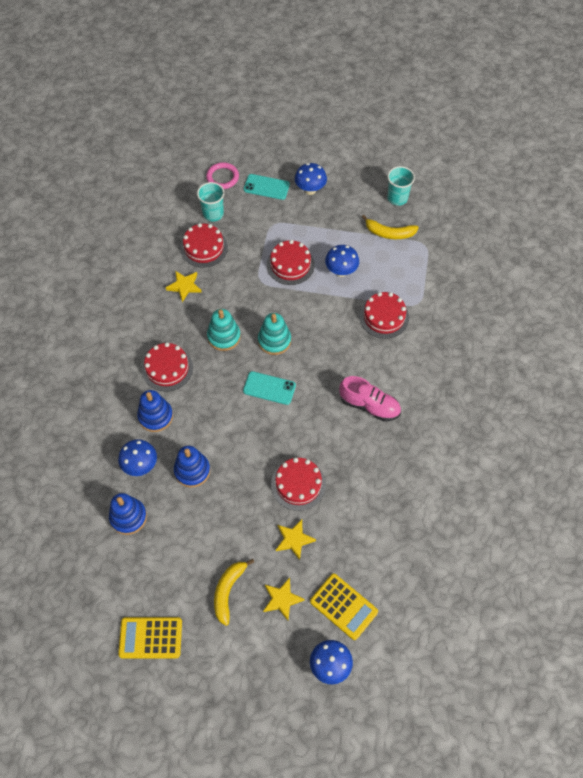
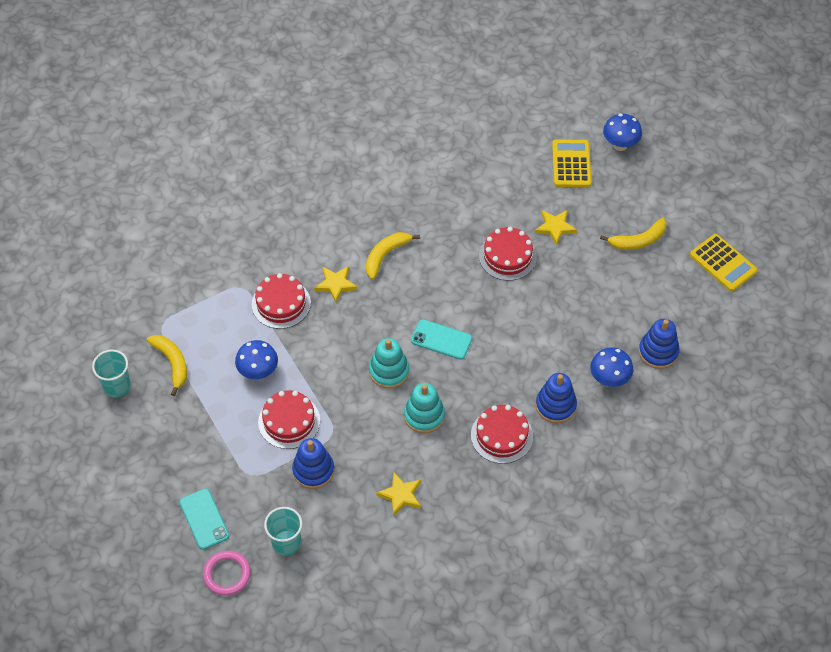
camera: 130 degrees left, 5 degrees down
(192, 471) = (573, 338): blue stacking toy -> blue stacking toy (313, 470)
(204, 248) = (338, 516): red cake -> none
(269, 388) = (441, 339): turquoise phone -> turquoise phone turned 45 degrees counterclockwise
(282, 599) = (607, 204): yellow star -> yellow star (336, 284)
(310, 190) = (173, 474): blue mushroom -> none
(369, 405) = (386, 255): pink shoe -> yellow banana

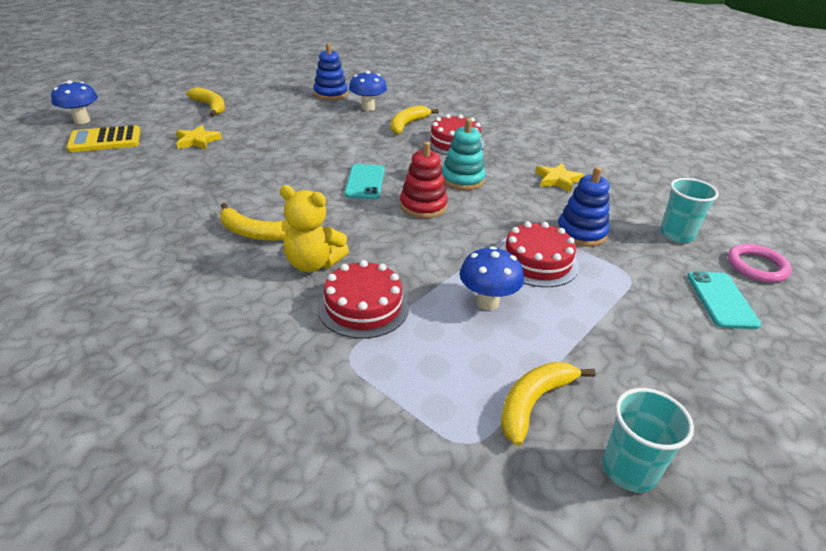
camera: 110 degrees left, 20 degrees down
(204, 519) = (721, 300): turquoise phone -> turquoise phone turned 45 degrees counterclockwise
(336, 284) = (313, 263): yellow star -> yellow teddy bear
(389, 371) = (423, 206): turquoise stacking toy -> red stacking toy
(507, 256) = (240, 160): red cake -> none
(555, 405) = (407, 124): blue stacking toy -> yellow banana
(723, 263) = (231, 78): yellow calculator -> none

